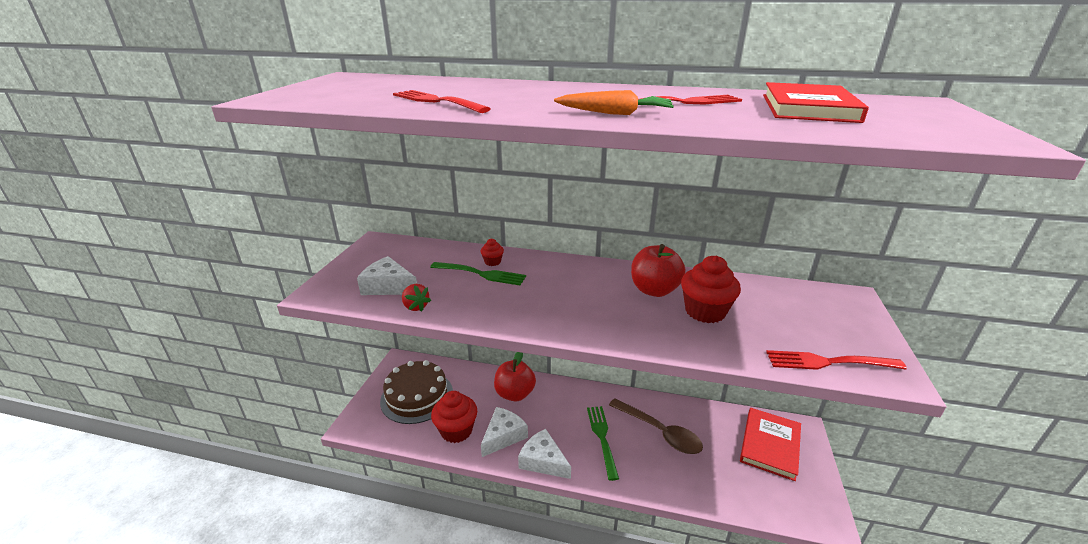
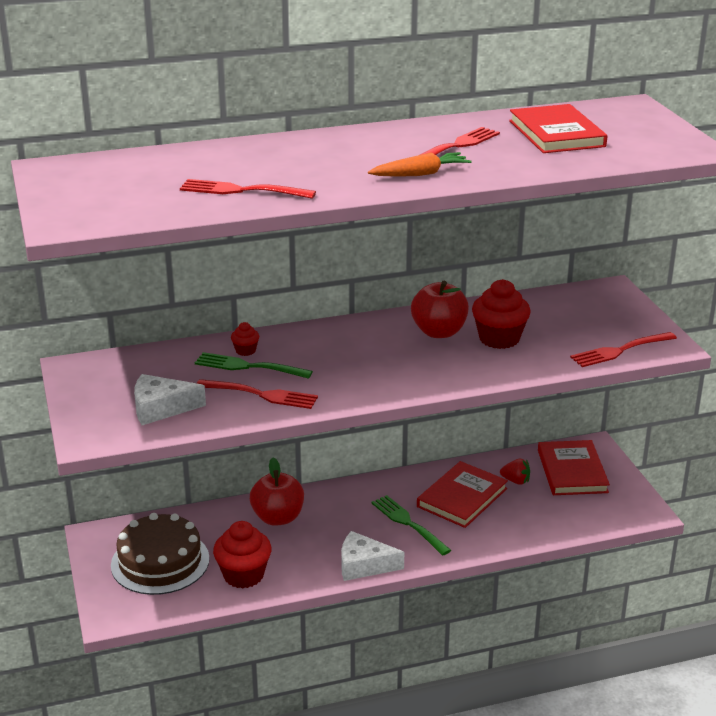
camera: 30 degrees left, 0 degrees up
(415, 307) = (219, 417): red strawberry -> red strawberry (515, 481)
(465, 299) = (261, 395): none -> red fork
(481, 274) = (248, 366): green fork -> green fork turned 150 degrees counterclockwise
(503, 436) = (302, 560): white cheese -> none
(659, 432) = (462, 497): brown spoon -> red book

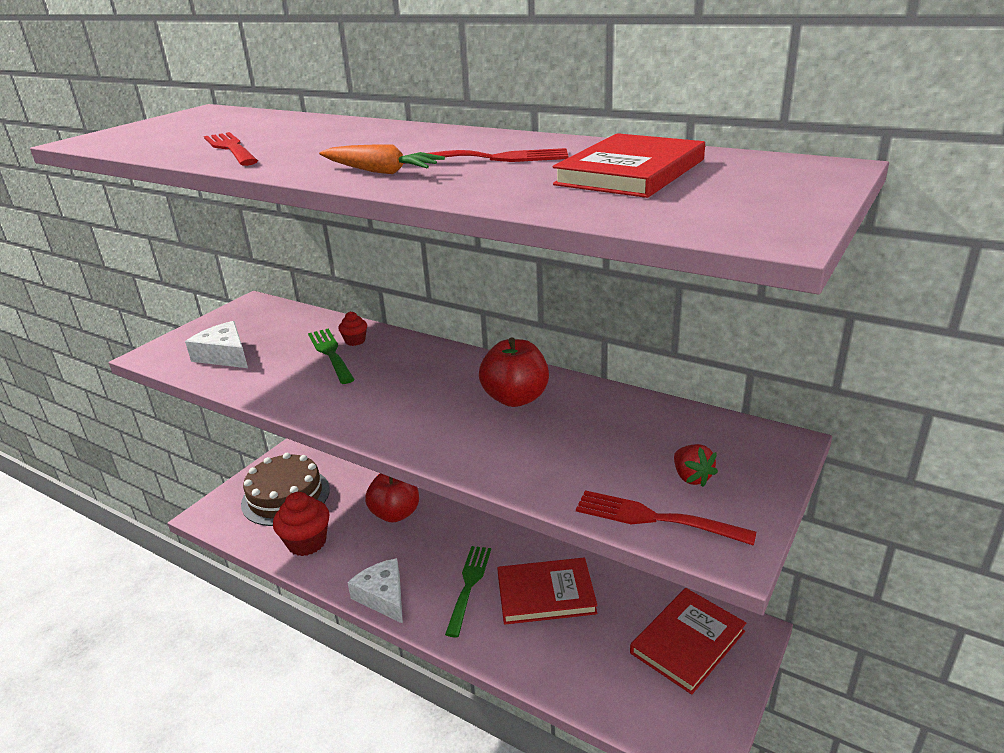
camera: 50 degrees right, 0 degrees up
(261, 395) = (290, 379): red fork -> none
(499, 339) = (554, 433): red cupcake -> none
(515, 481) = (616, 612): red strawberry -> red strawberry (691, 477)

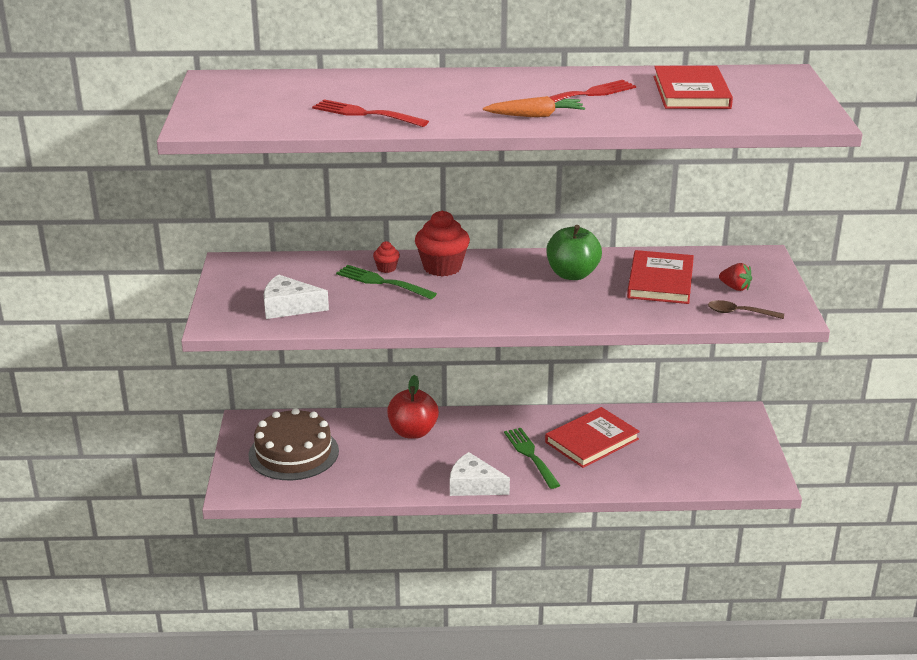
camera: 35 degrees left, 0 degrees up
(307, 542) = (362, 476): red cupcake -> red cupcake (442, 267)
(515, 398) = (572, 274): red apple -> green apple
(655, 518) = (739, 313): red fork -> brown spoon
(688, 642) = (710, 433): red book -> red book (660, 281)

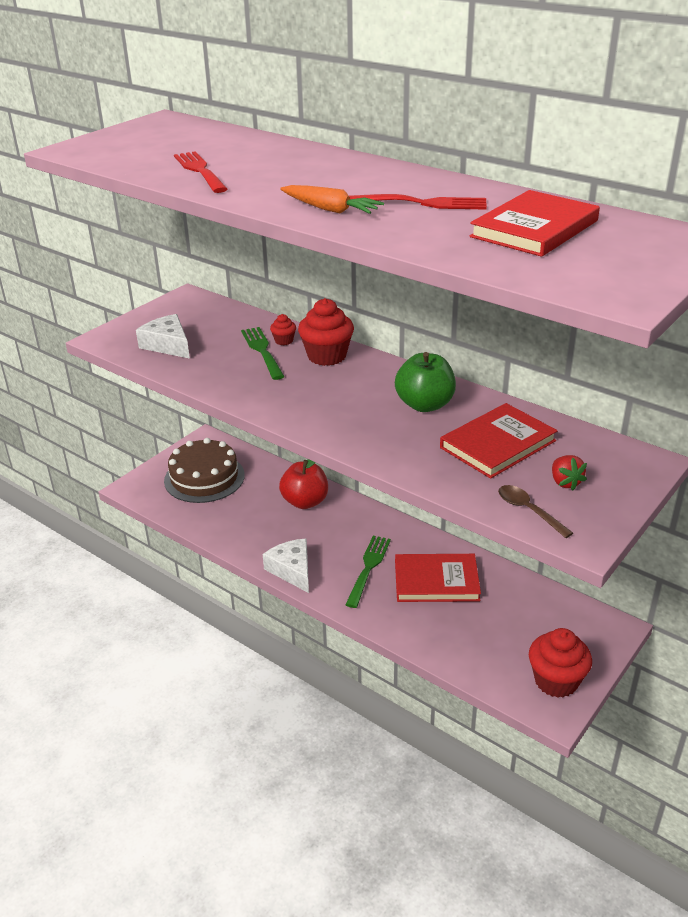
camera: 40 degrees right, 5 degrees up
(747, 464) = (556, 681): none -> red cupcake

